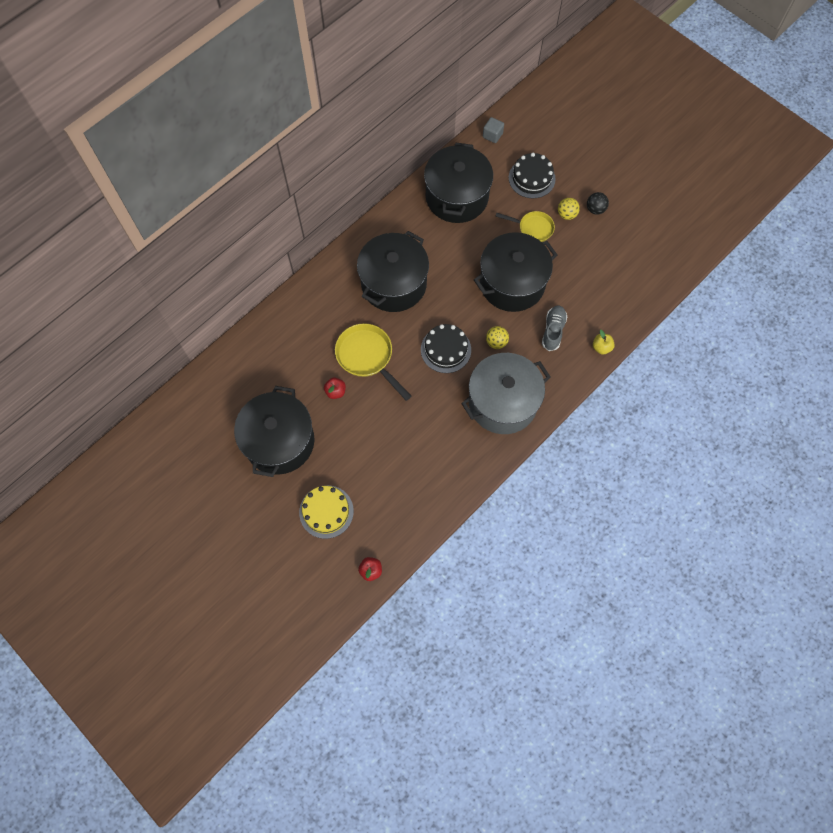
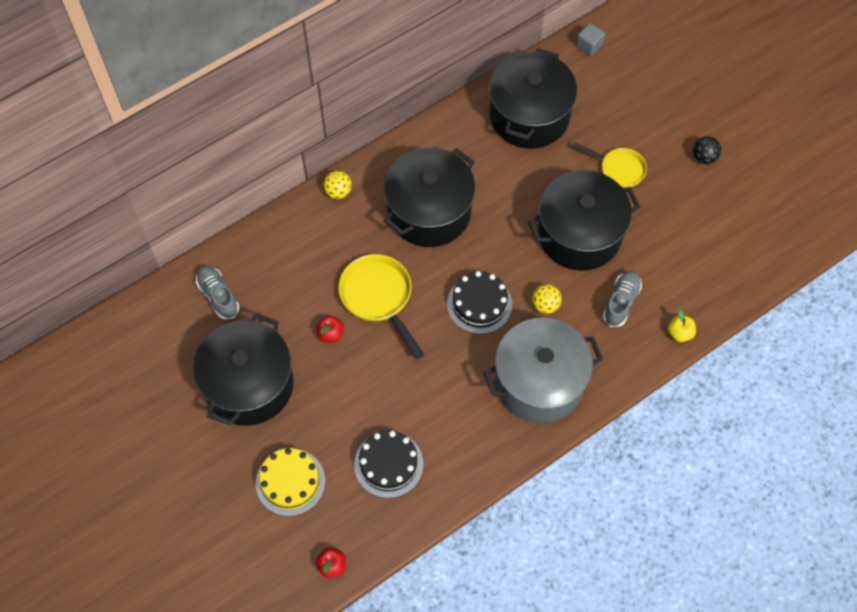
camera: 10 degrees right, 5 degrees down
(242, 376) = (218, 296): none -> grey shoe
(531, 178) = (629, 106): black cake -> black cake (388, 464)
(566, 214) = (665, 158): yellow ball -> yellow ball (338, 192)

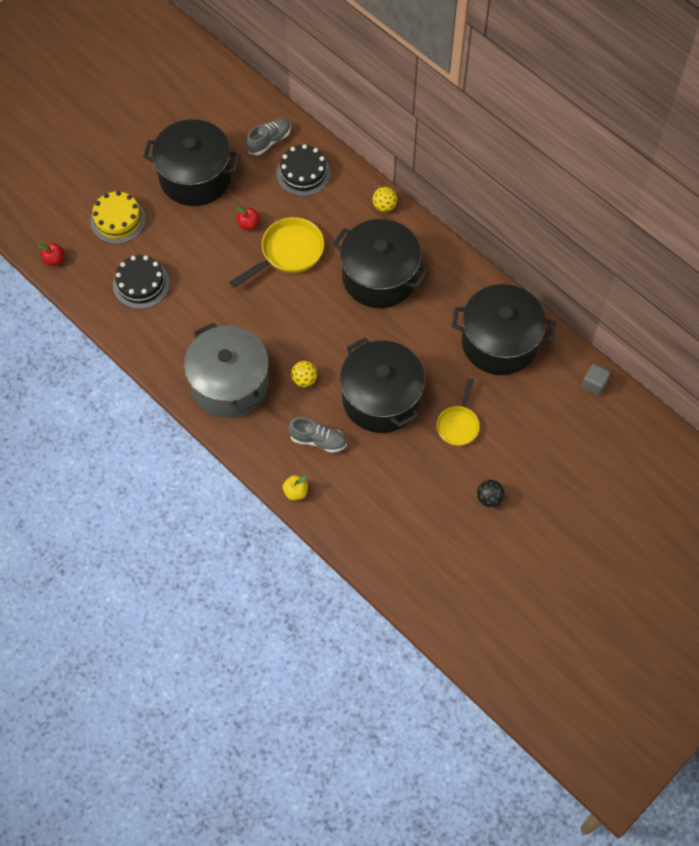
camera: 80 degrees right, 0 degrees up
(479, 304) = (296, 328): black cake -> black cake (303, 173)

